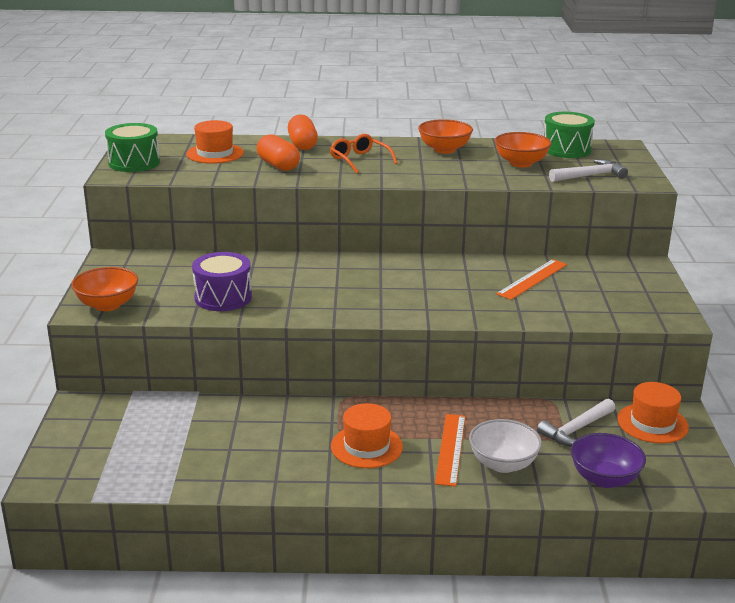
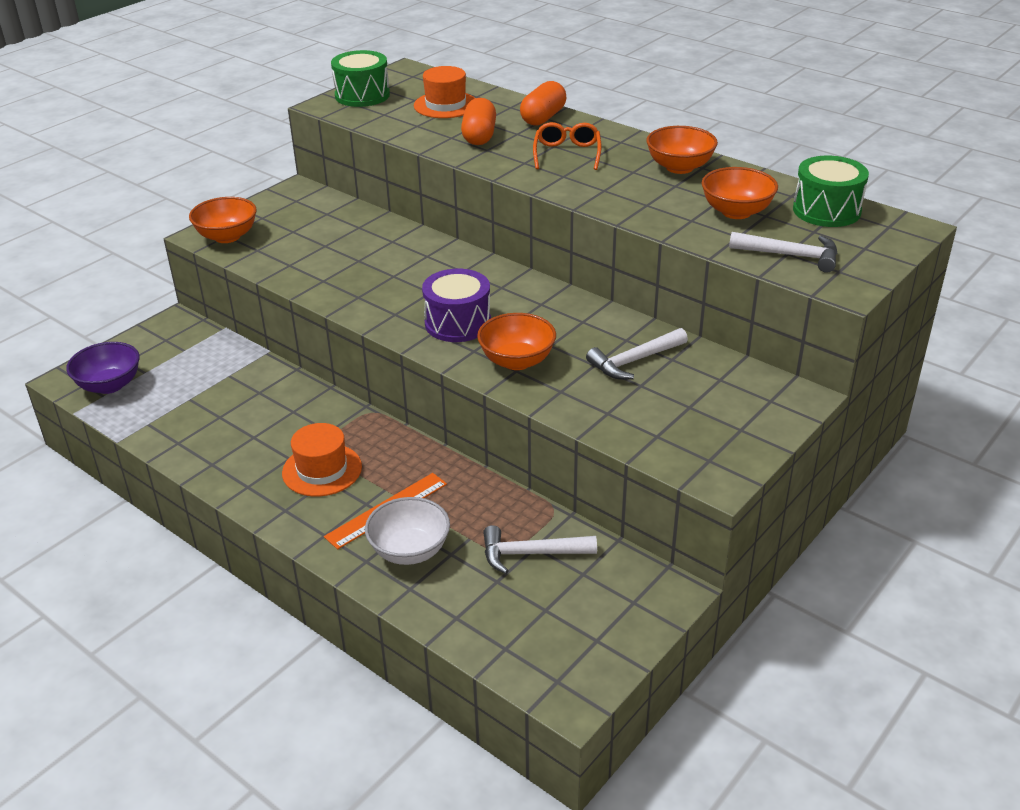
camera: 40 degrees right, 10 degrees up
(223, 297) = (321, 264): purple drum -> purple drum (458, 323)
(464, 304) = (517, 361): none -> orange bowl
(532, 279) = (634, 361): orange ruler -> white hammer
(604, 479) = (479, 619): purple bowl -> purple bowl (109, 385)
(652, 423) = (621, 589): orange hat -> none

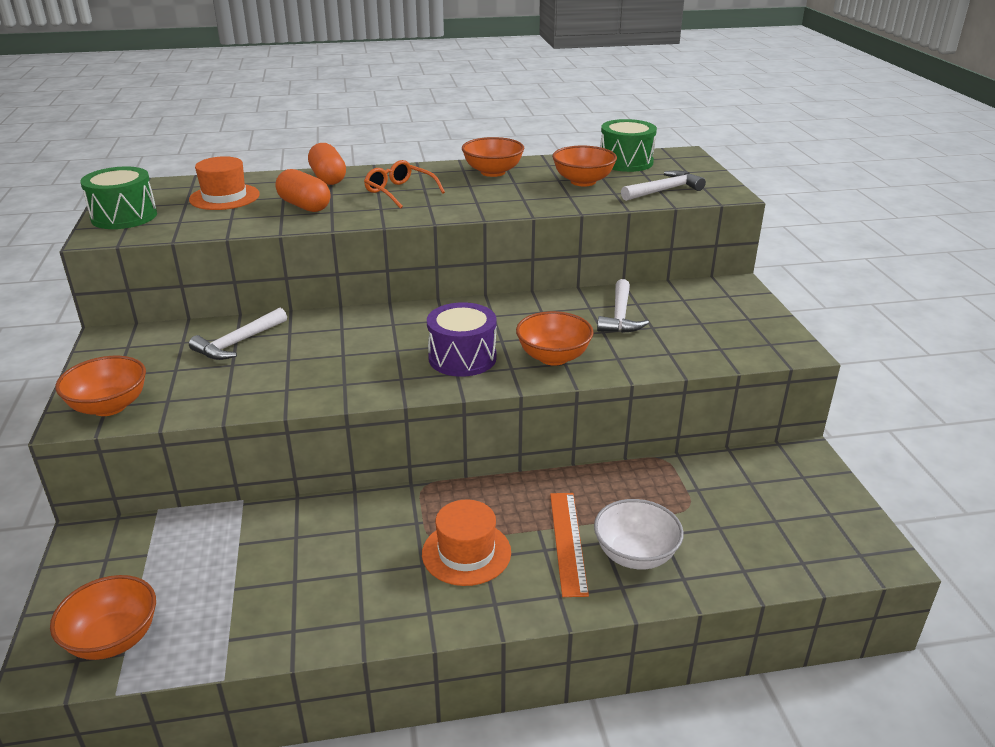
camera: 50 degrees left, 5 degrees down
(109, 385) = (113, 639): purple bowl -> orange bowl
(530, 554) = (704, 495): white hammer -> white hammer (238, 343)

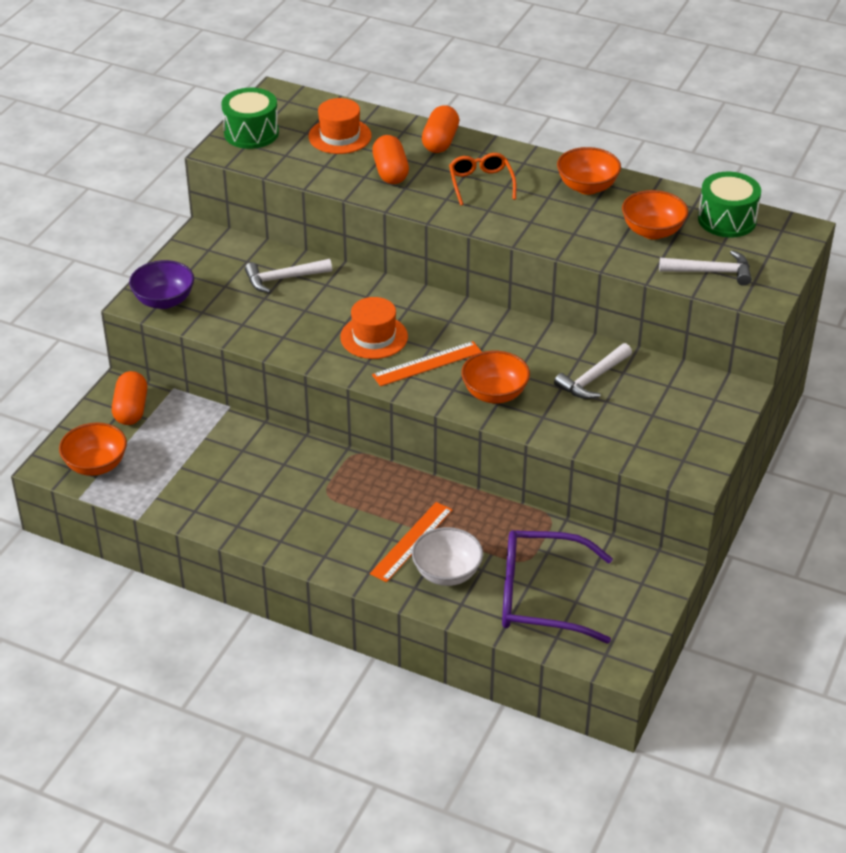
camera: 35 degrees right, 10 degrees up
(109, 406) = (164, 301): orange bowl -> purple bowl
(118, 553) = (131, 409): none -> orange capsule
(462, 358) = (427, 364): purple drum -> orange ruler
(466, 553) = (338, 515): orange hat -> orange hat (374, 337)
(742, 532) = (540, 597): none -> purple glasses

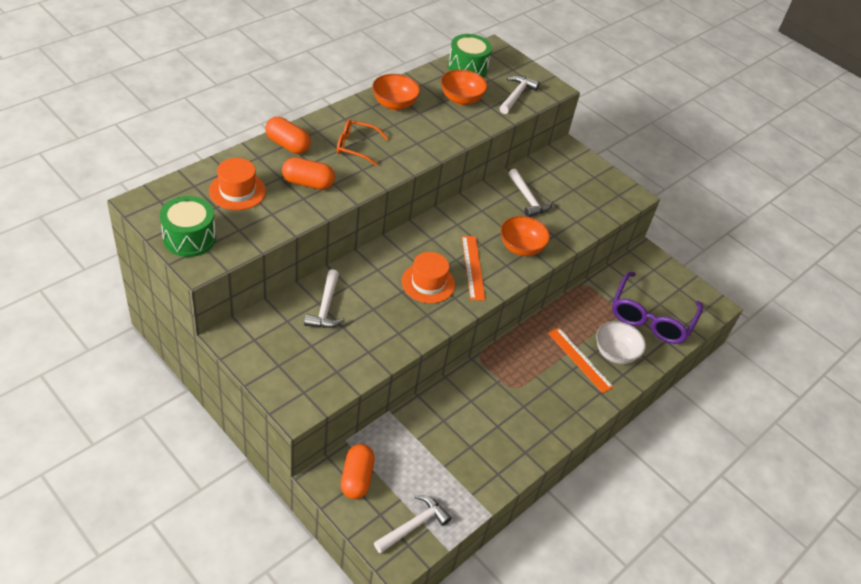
camera: 75 degrees left, 5 degrees up
(96, 465) = (414, 525): orange bowl -> white hammer
(131, 409) = (356, 478): orange capsule -> orange capsule turned 75 degrees clockwise
(164, 301) = (306, 391): purple bowl -> none

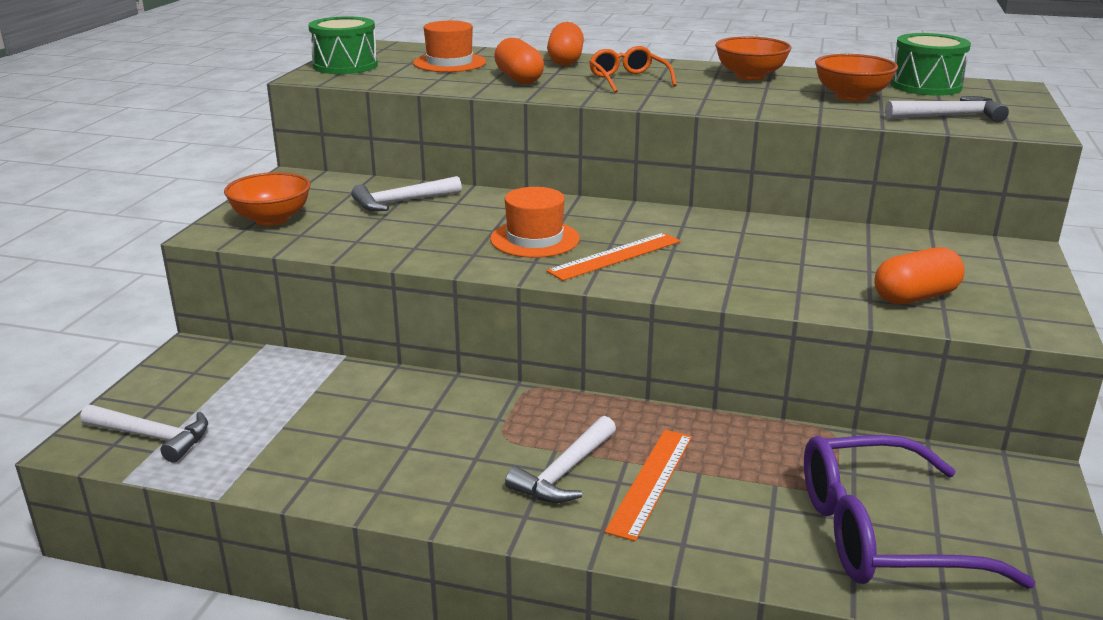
camera: 65 degrees right, 20 degrees down
(356, 478) = (207, 370): orange capsule -> orange capsule (915, 297)
(521, 247) = (720, 275): orange bowl -> orange bowl (272, 219)
(528, 199) = (836, 253): white hammer -> white hammer (564, 472)
(615, 353) = (723, 517): white bowl -> none

